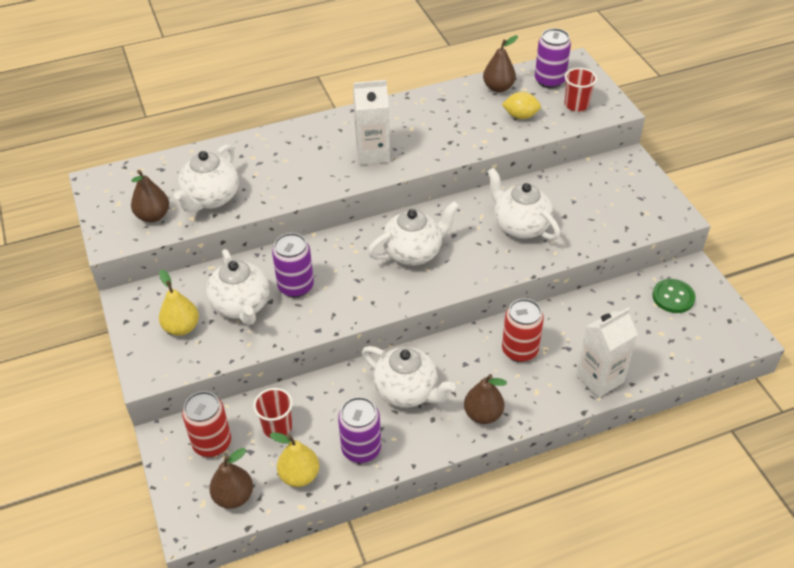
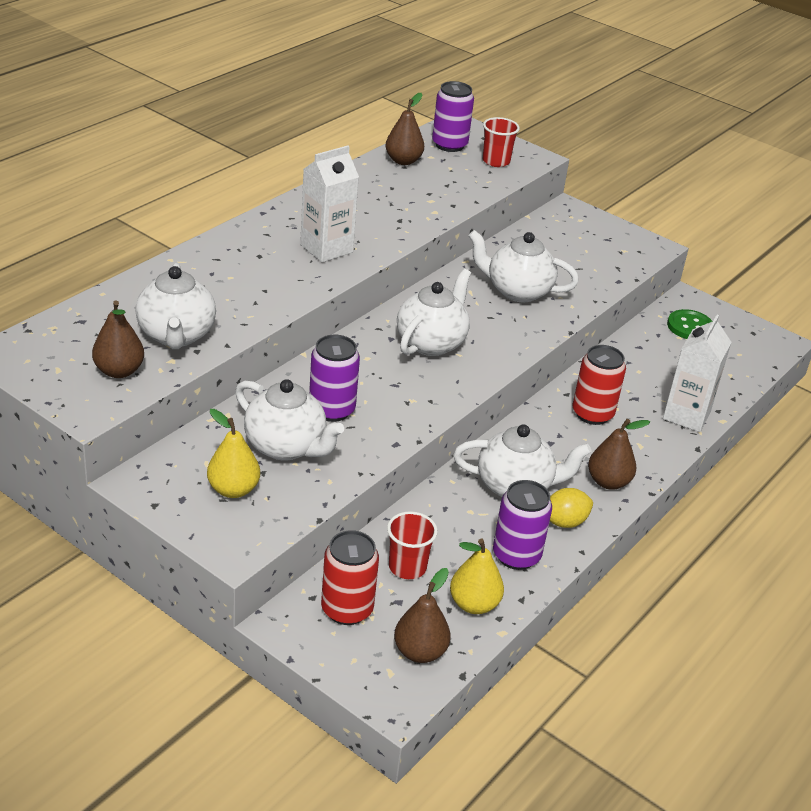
camera: 35 degrees left, 10 degrees down
(520, 116) = (450, 182): yellow lemon -> yellow lemon (564, 522)

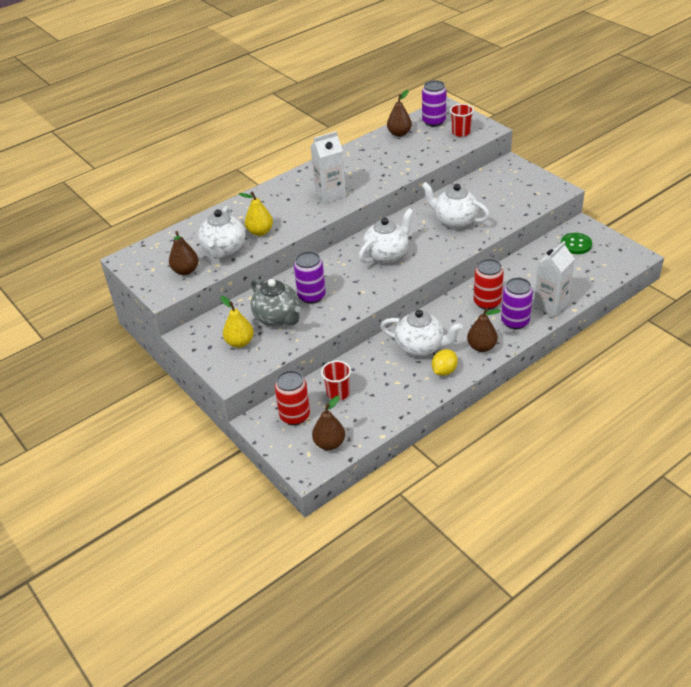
camera: 20 degrees right, 5 degrees up
(286, 447) = (278, 318): white teapot -> grey teapot
(474, 604) = (370, 418): yellow pear -> yellow pear (260, 232)
(516, 555) = (406, 390): purple can -> purple can (515, 321)
(564, 522) = (444, 371): yellow lemon -> yellow lemon turned 45 degrees counterclockwise

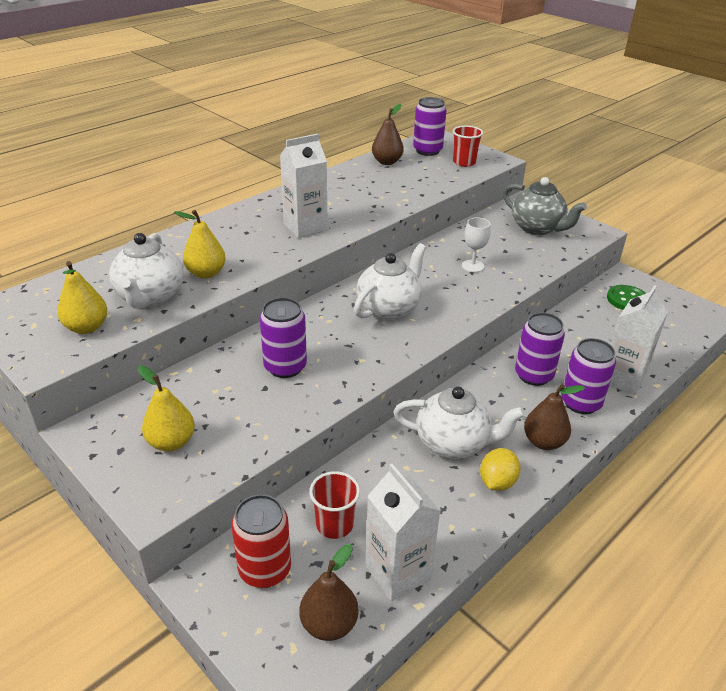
camera: 10 degrees left, 5 degrees down
(185, 271) = (87, 327): brown pear -> yellow pear
(278, 318) = (233, 401): grey teapot -> grey teapot (537, 228)
(372, 419) = (397, 572): none -> white carton
(454, 221) = (472, 266): white teapot -> white goblet
(487, 302) = (533, 375): red can -> purple can

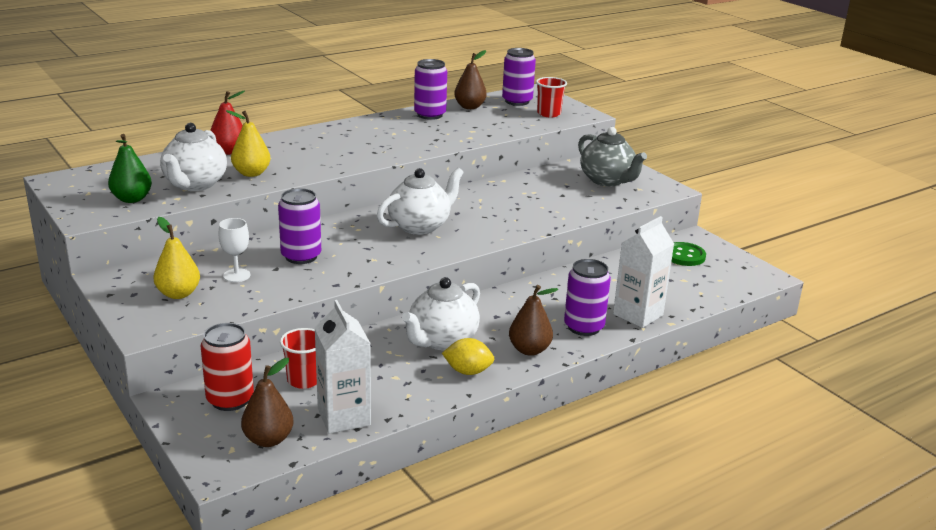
camera: 10 degrees right, 10 degrees down
(87, 327) = (132, 199): yellow pear -> green pear
(171, 246) = (229, 151): none -> red pear
(305, 227) = (360, 149): white carton -> none
(453, 443) = (442, 341): white teapot -> white teapot turned 105 degrees clockwise
(472, 266) = (521, 203): white goblet -> white goblet (236, 275)
(497, 482) = (468, 371): yellow lemon -> yellow lemon turned 60 degrees clockwise
(533, 375) = (549, 302): purple can -> purple can (430, 115)

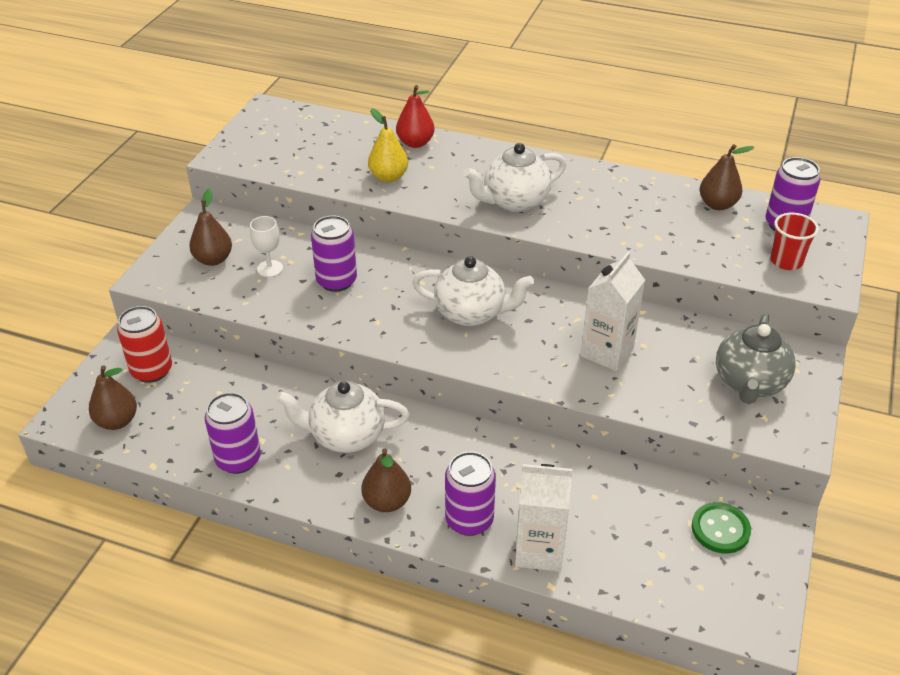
camera: 55 degrees right, 15 degrees up
(132, 199) = (274, 155): green pear -> none
(178, 294) = (213, 259): yellow pear -> brown pear
(195, 184) = (333, 165): white teapot -> white teapot (514, 201)
(304, 380) = (211, 392): red cup -> none
(344, 417) = (179, 443): white carton -> white carton (607, 352)
(430, 115) = (656, 193): purple can -> purple can (238, 459)
(468, 371) = (311, 479): yellow lemon -> none

